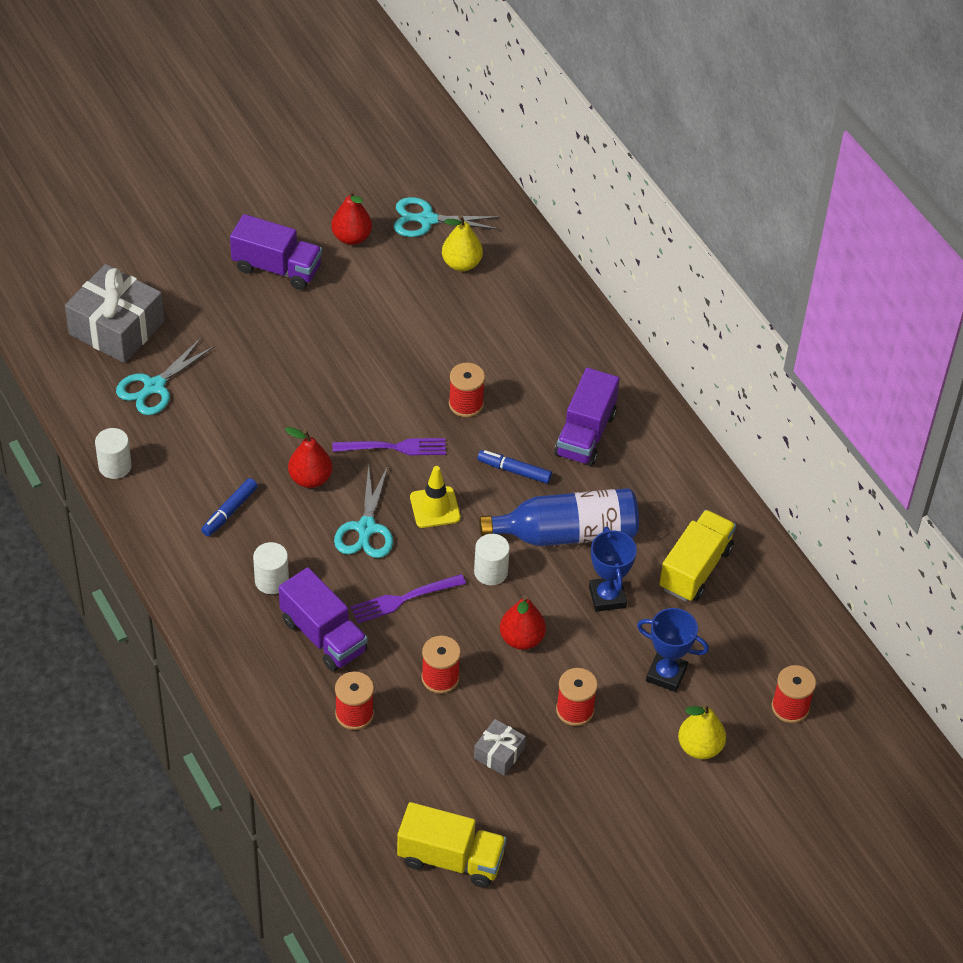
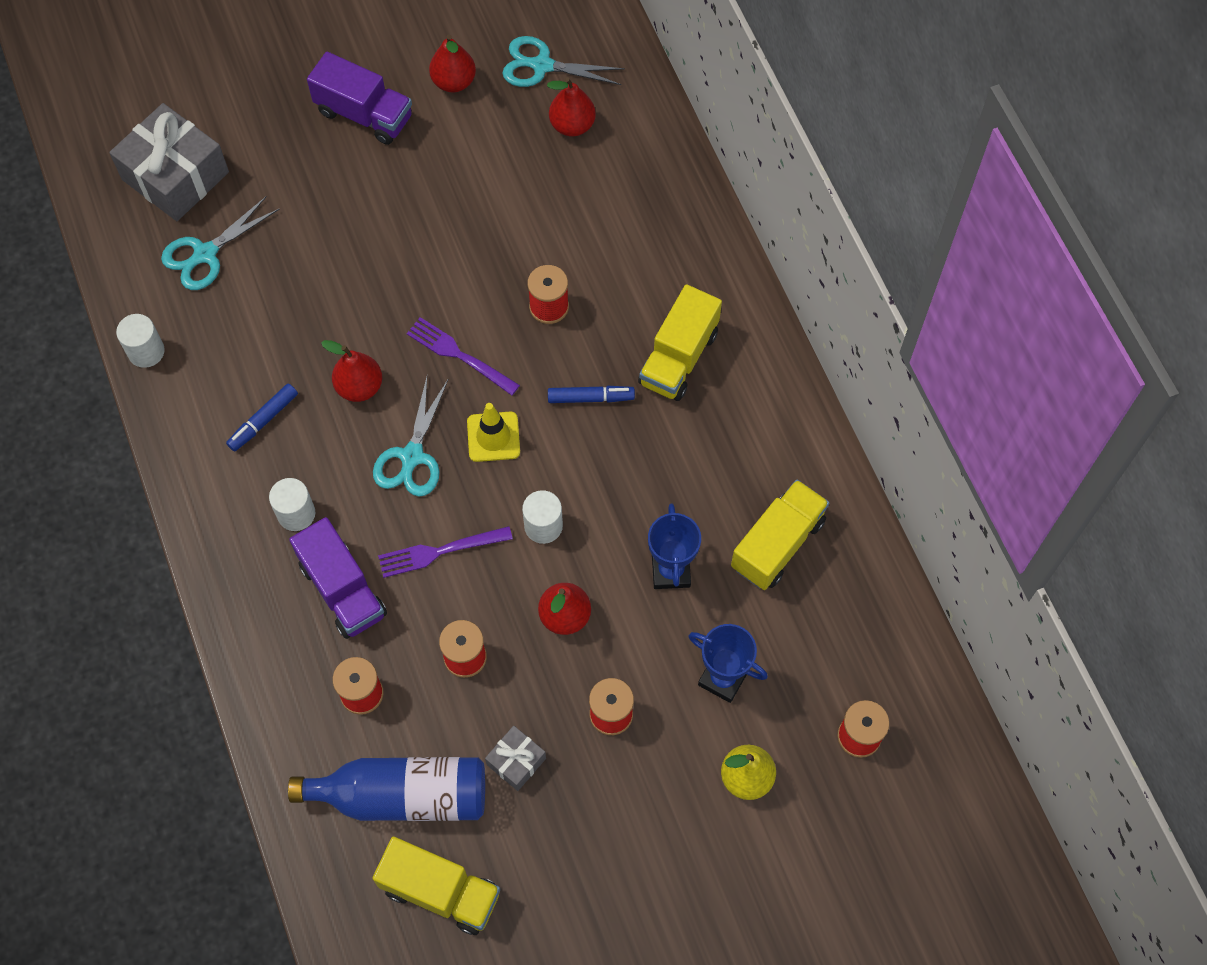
camera: 10 degrees right, 15 degrees up
(394, 447) = (459, 355): purple fork -> purple fork turned 150 degrees counterclockwise
(461, 264) = (572, 125): yellow pear -> red pear
(514, 471) = (590, 398): blue marker -> blue marker turned 150 degrees clockwise
(566, 533) = (637, 484): blue bottle -> blue bottle (402, 795)
(585, 434) = (678, 358): purple truck -> yellow truck

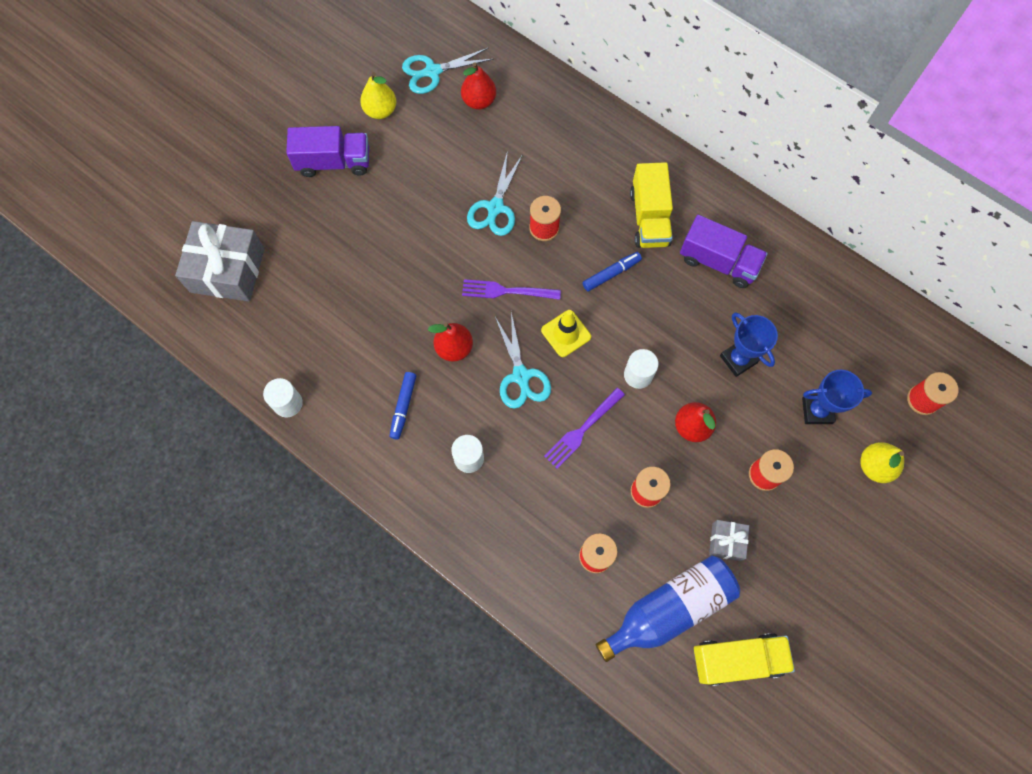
camera: 30 degrees left, 5 degrees up
(205, 254) = (285, 314): turquoise scissors -> turquoise scissors (495, 208)
(342, 590) = (535, 492): purple truck -> purple truck (718, 262)
(454, 82) = (380, 110): red pear -> yellow pear
(777, 544) = (791, 305): yellow truck -> none

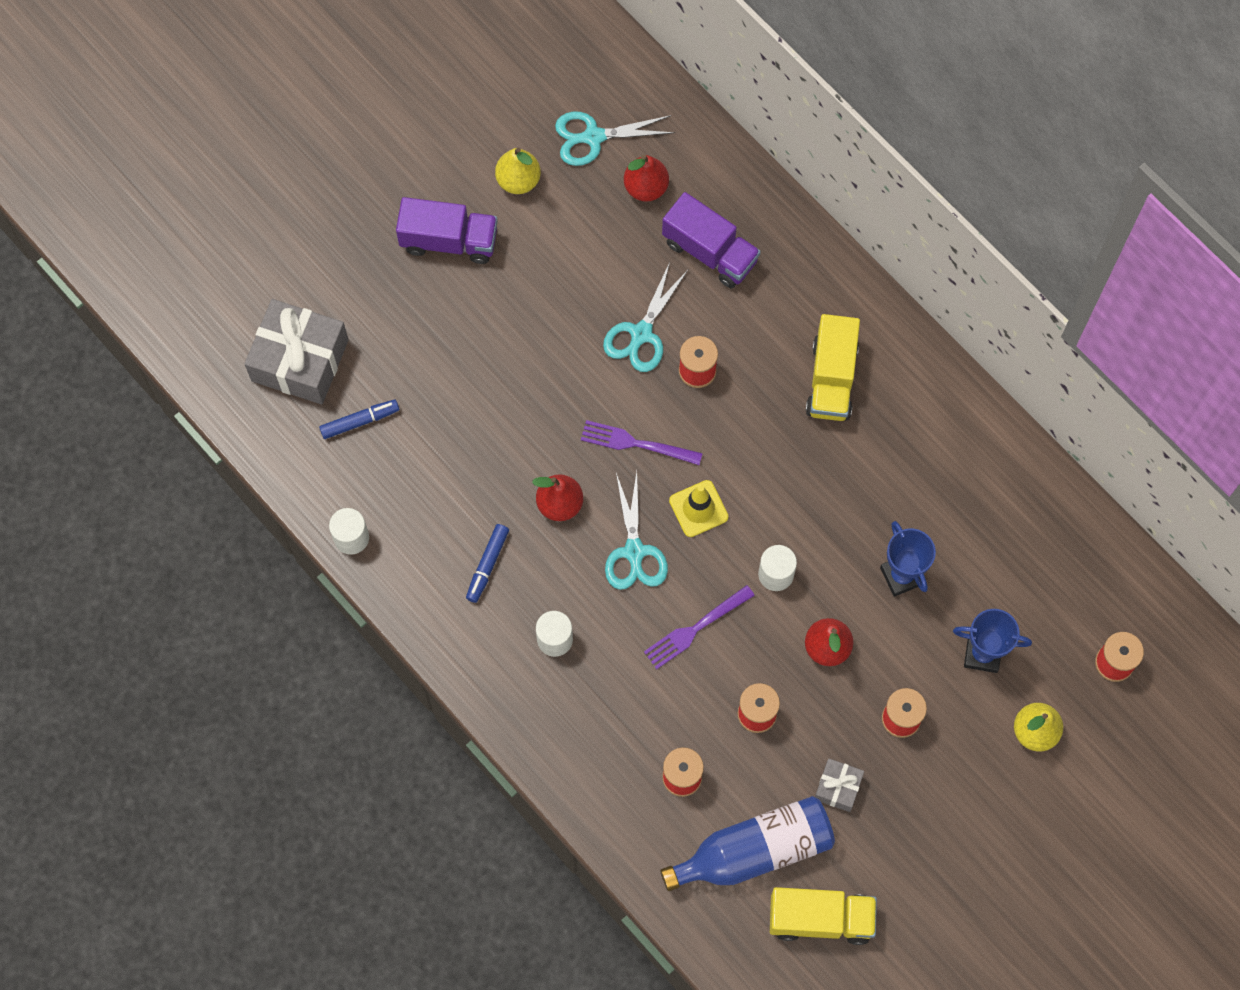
camera: 10 degrees right, 0 degrees up
(611, 274) = (769, 443): blue marker -> blue marker (359, 421)
(718, 262) = (905, 450): purple truck -> purple truck (710, 252)

